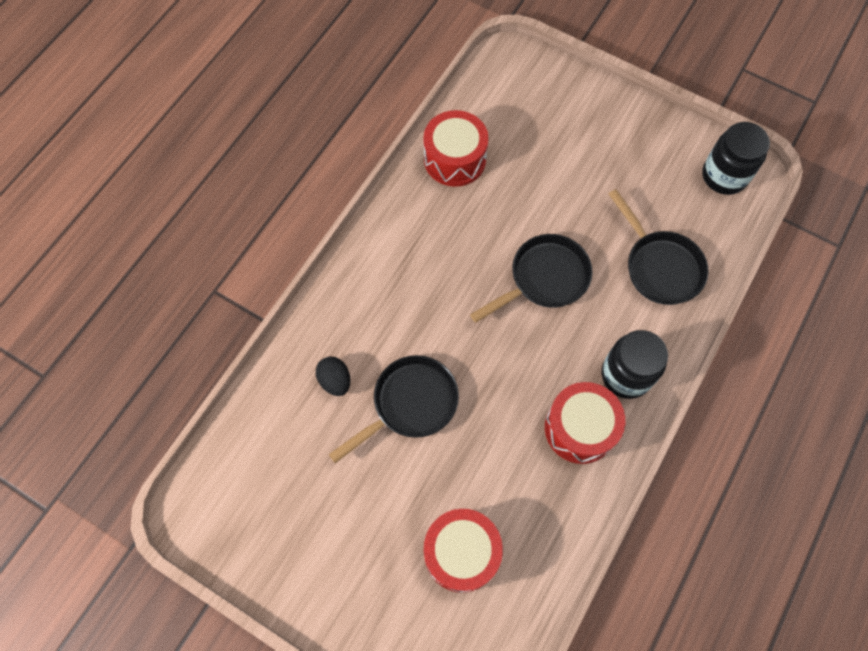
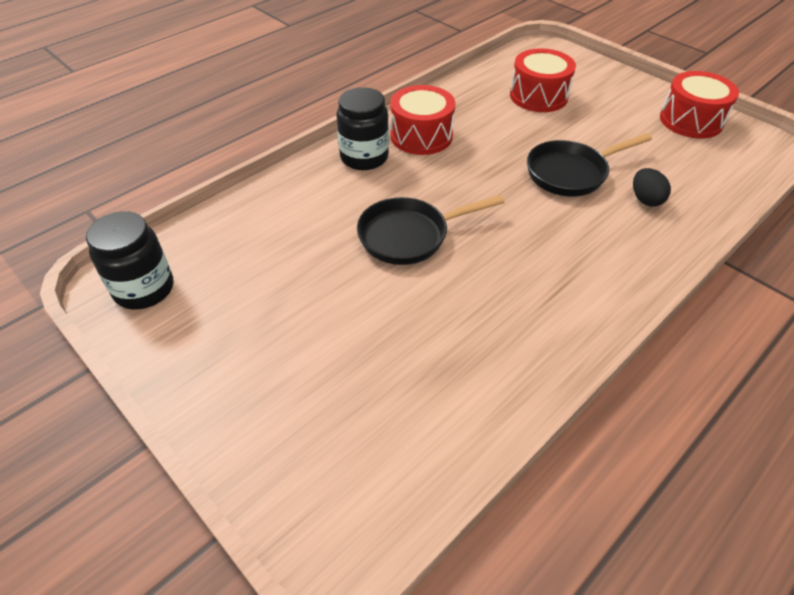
camera: 165 degrees left, 20 degrees down
(455, 159) = (480, 385): red drum -> red drum (691, 120)
(659, 266) = (281, 223): black pan -> none

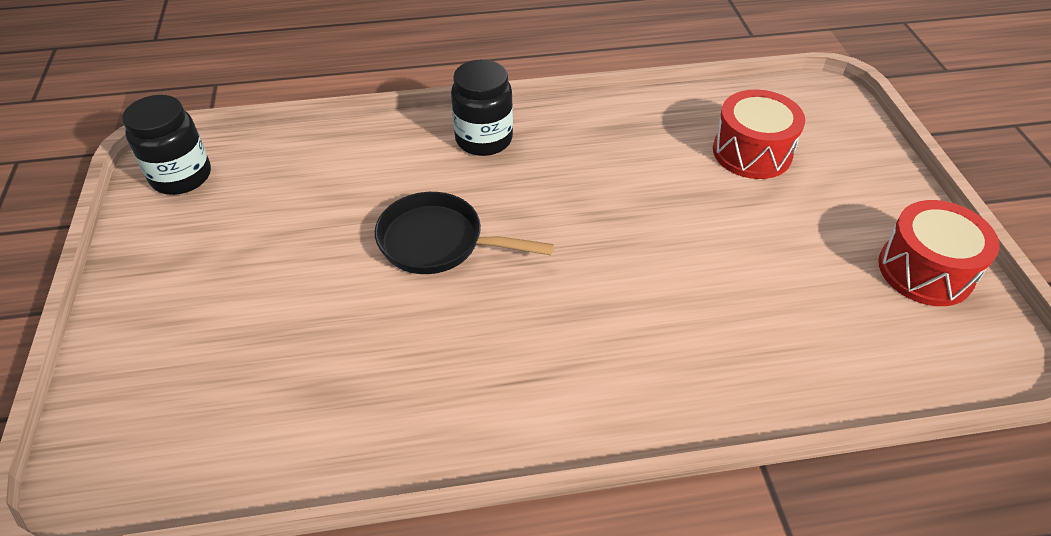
camera: 35 degrees right, 0 degrees up
(421, 136) = (565, 142): red drum -> none
(571, 173) = (685, 261): black pan -> none
(645, 199) = (740, 337): black egg -> none

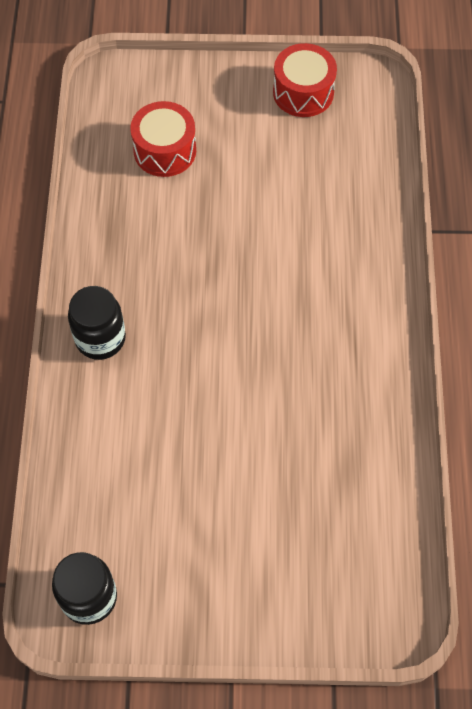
camera: 80 degrees left, 15 degrees up
(439, 242) = (217, 386): black pan -> none

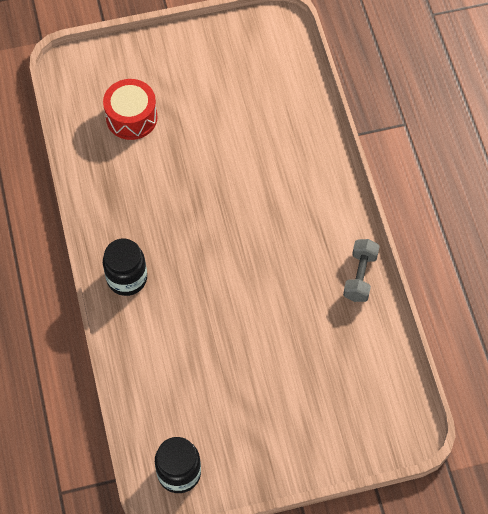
camera: 15 degrees left, 0 degrees up
(303, 92) = (227, 45): red drum -> none
(387, 405) = (360, 276): none -> grey dumbbell

